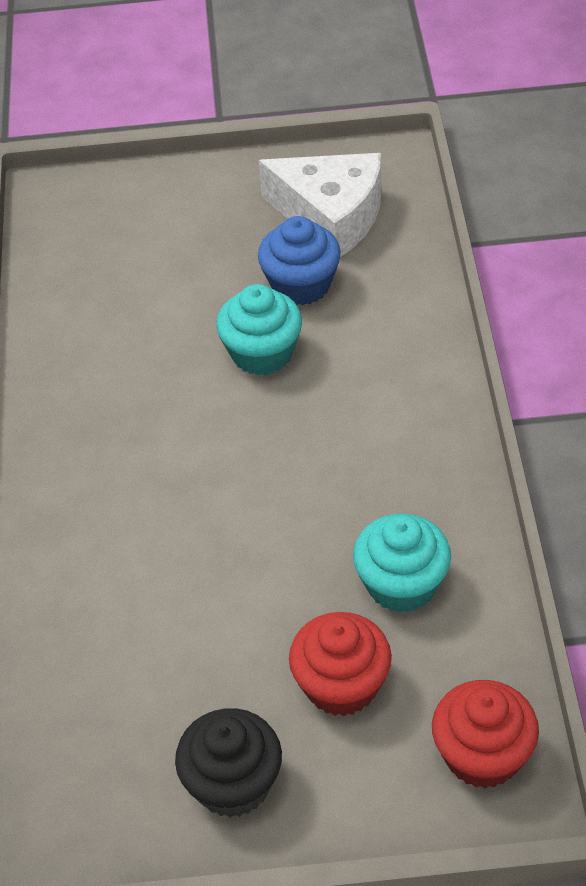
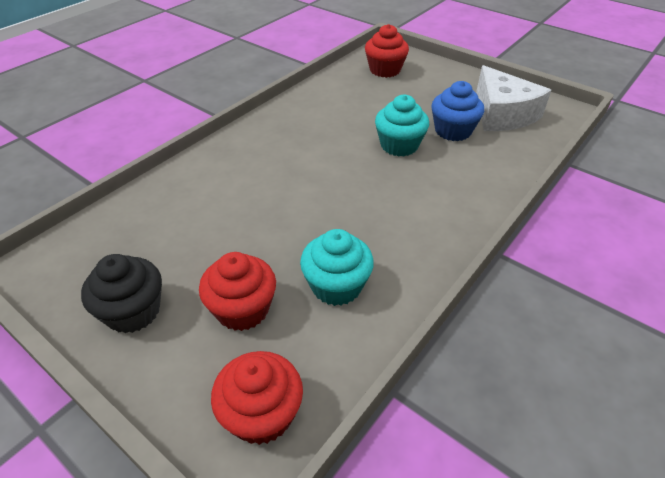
camera: 40 degrees right, 5 degrees down
(97, 234) = (385, 70): none -> red cupcake

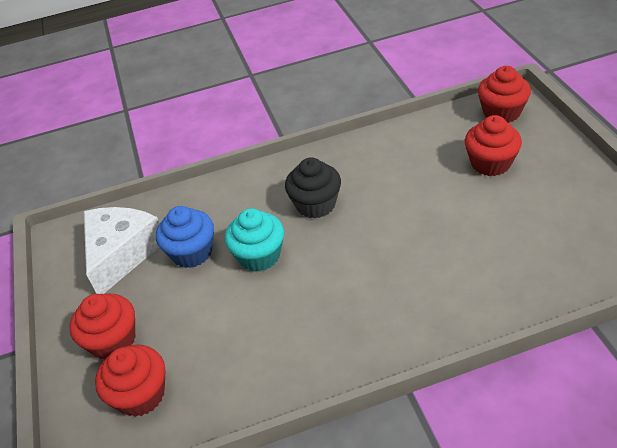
camera: 140 degrees left, 0 degrees up
(133, 311) = (572, 186): black cupcake -> black cupcake (316, 204)
(336, 286) = (417, 157): turquoise cupcake -> none
(433, 80) = (113, 341): none -> red cupcake

